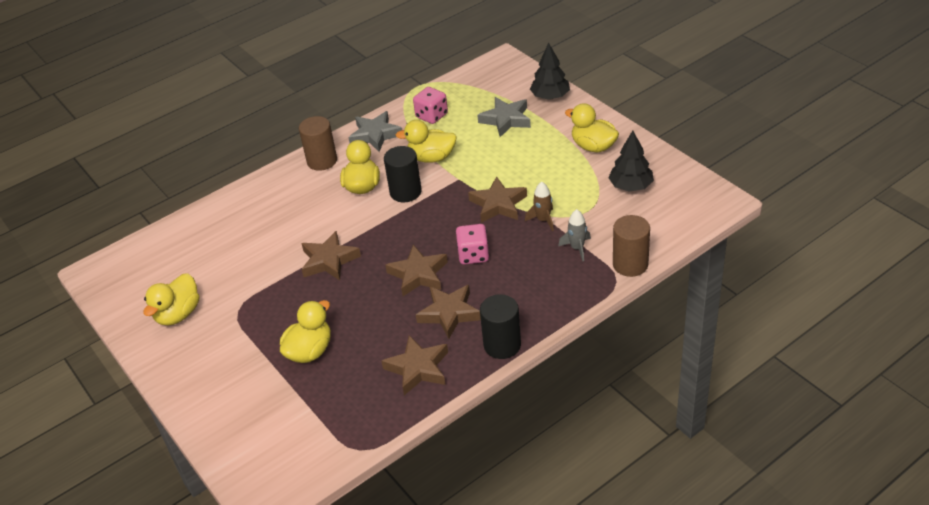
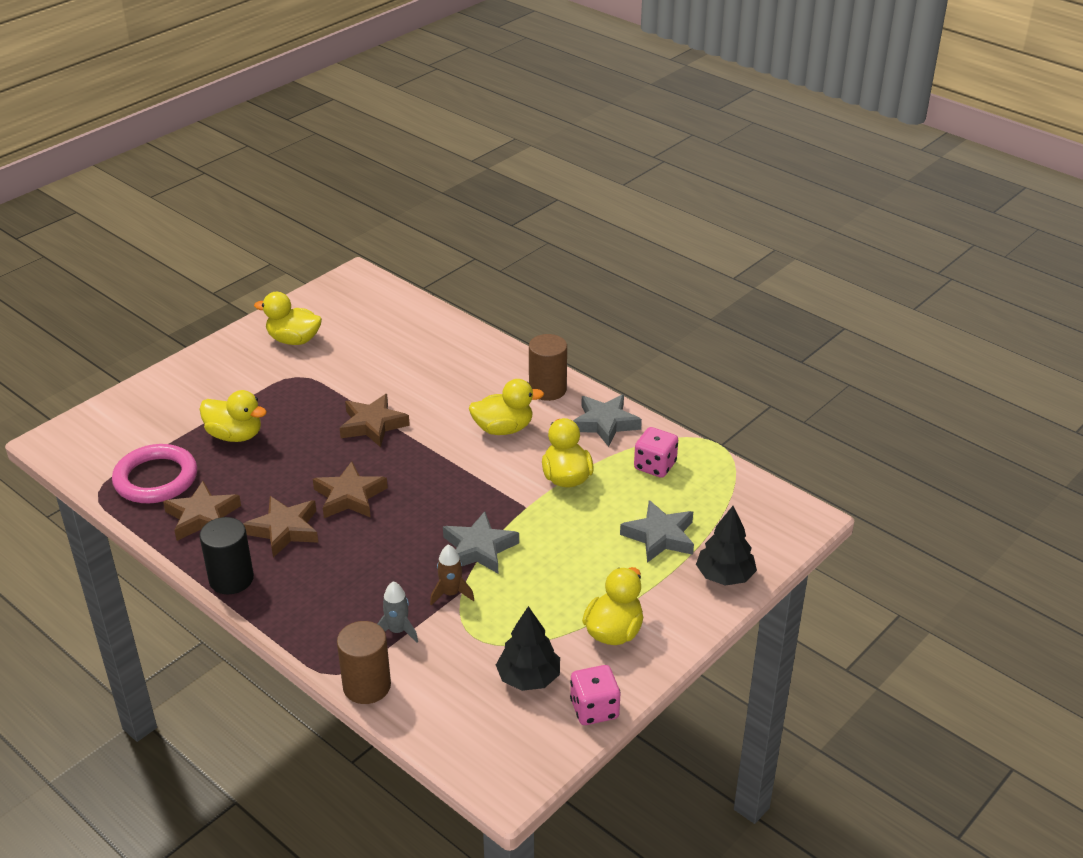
camera: 75 degrees right, 5 degrees down
(354, 405) = (156, 479): none -> pink ring
(405, 192) = (496, 465): black cylinder -> none
(473, 255) = (383, 537): pink dice -> pink dice (594, 709)
(498, 204) = (479, 548): brown star -> grey star

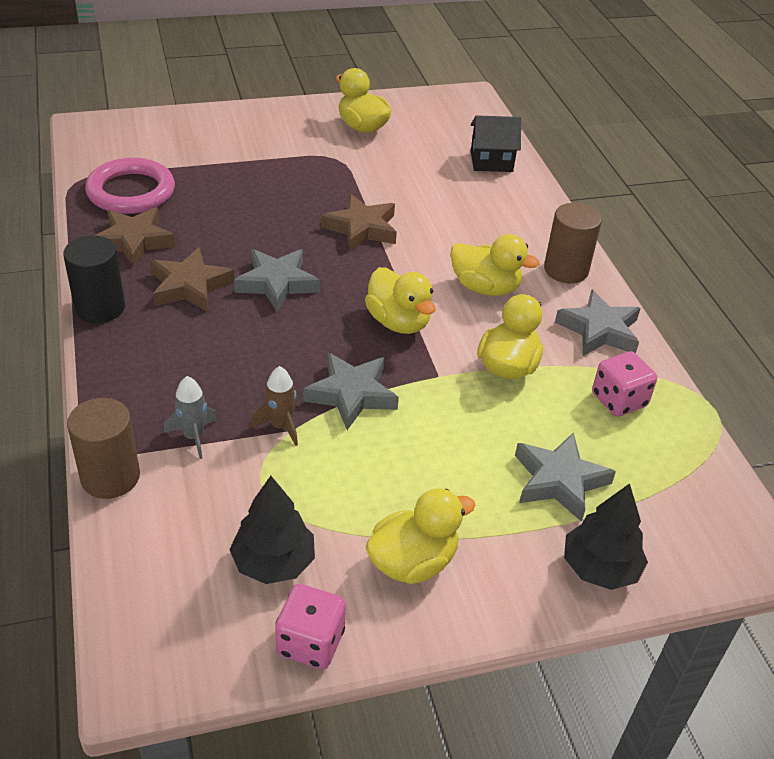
camera: 30 degrees right, 5 degrees up
(235, 435) = (232, 185): yellow duck -> yellow duck (398, 322)
(349, 496) = (277, 283): brown star -> grey star
(422, 326) = (491, 161): none -> black house

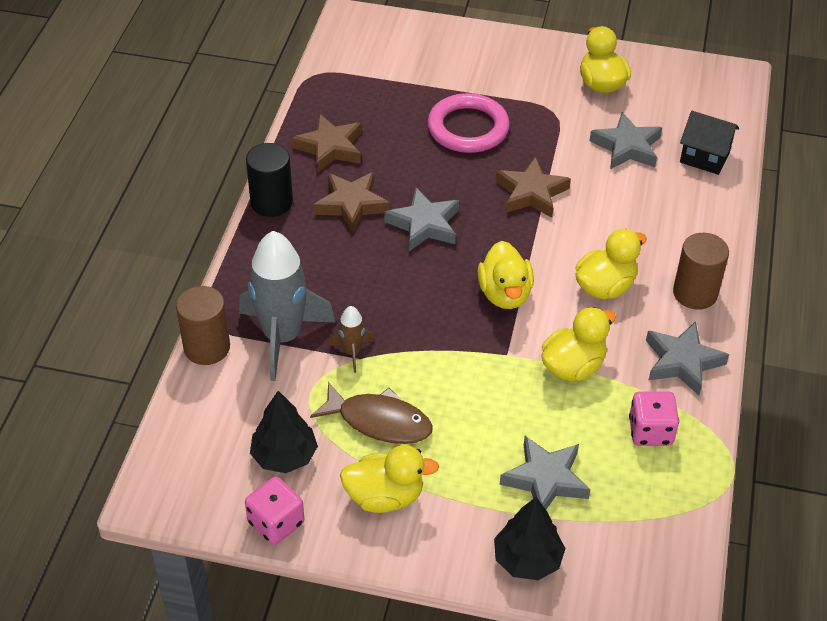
camera: 30 degrees right, 5 degrees up
(131, 192) = (353, 98): pink ring -> pink ring (468, 128)
(193, 436) = (282, 337): grey rocket -> grey rocket, size x2.17
(351, 394) = (424, 345): grey star -> grey star (627, 147)
(355, 486) = (379, 421): none -> brown fish
(485, 288) = (605, 287): yellow duck -> yellow duck turned 90 degrees counterclockwise

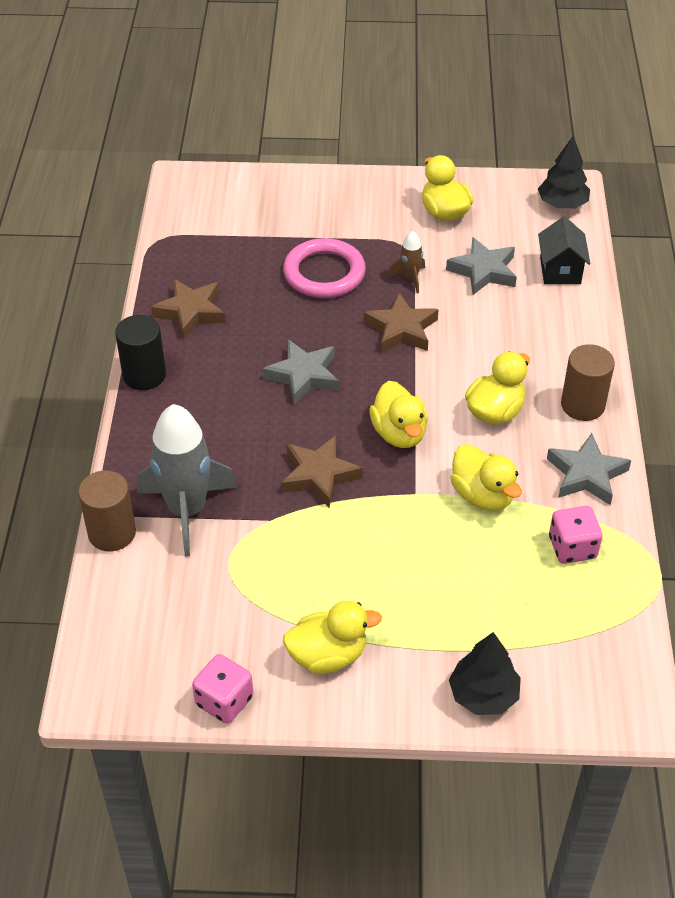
camera: 10 degrees left, 0 degrees up
(284, 456) = (217, 631): black tree -> black tree (562, 204)
(351, 205) = (226, 366): brown star -> brown star (319, 475)
(352, 352) = (261, 515): brown rocket -> brown rocket (410, 278)
(379, 421) = (304, 580): brown fish -> none
(545, 479) = (482, 612): grey star -> none
(573, 366) = (482, 495): yellow duck -> yellow duck turned 105 degrees clockwise
(704, 157) = (560, 271): black house -> black house turned 75 degrees clockwise

